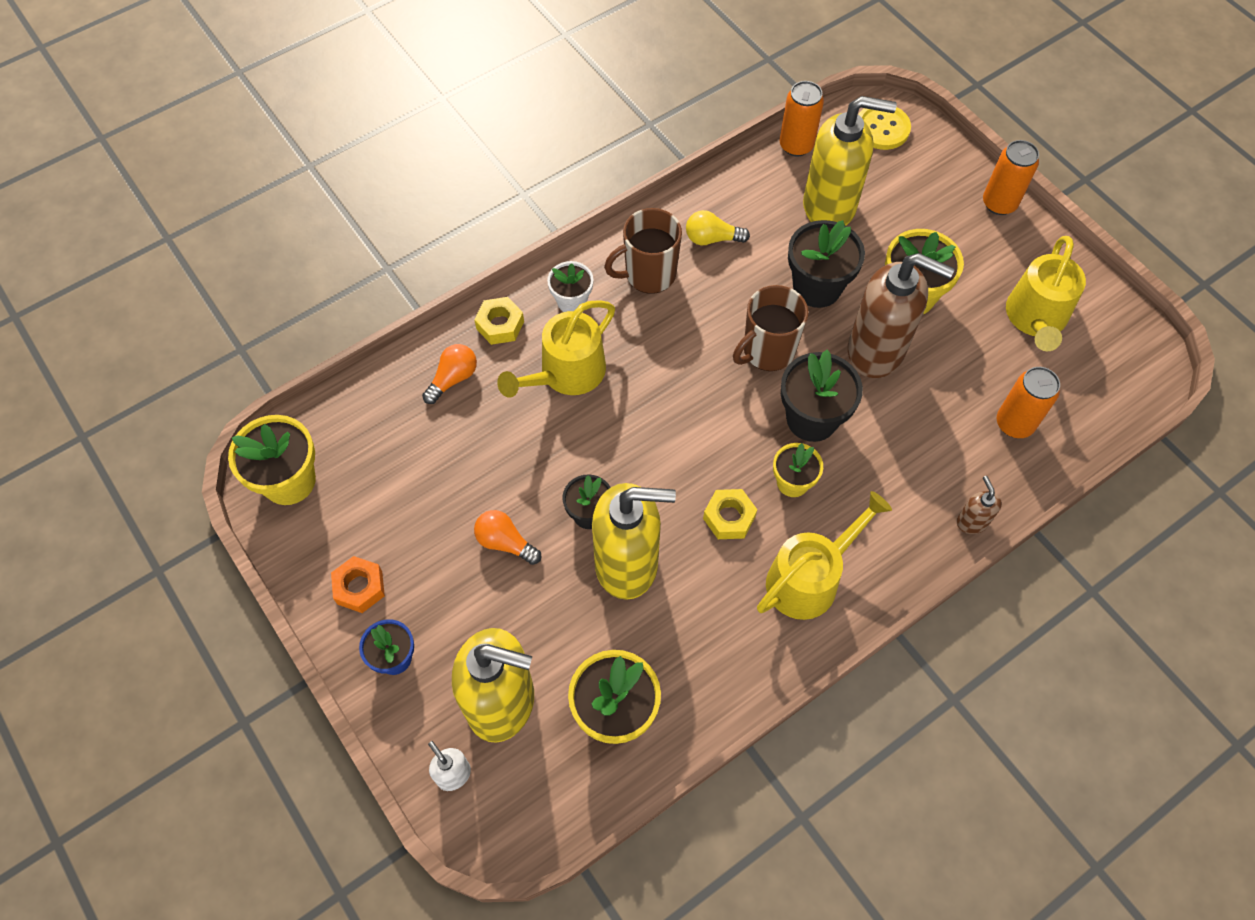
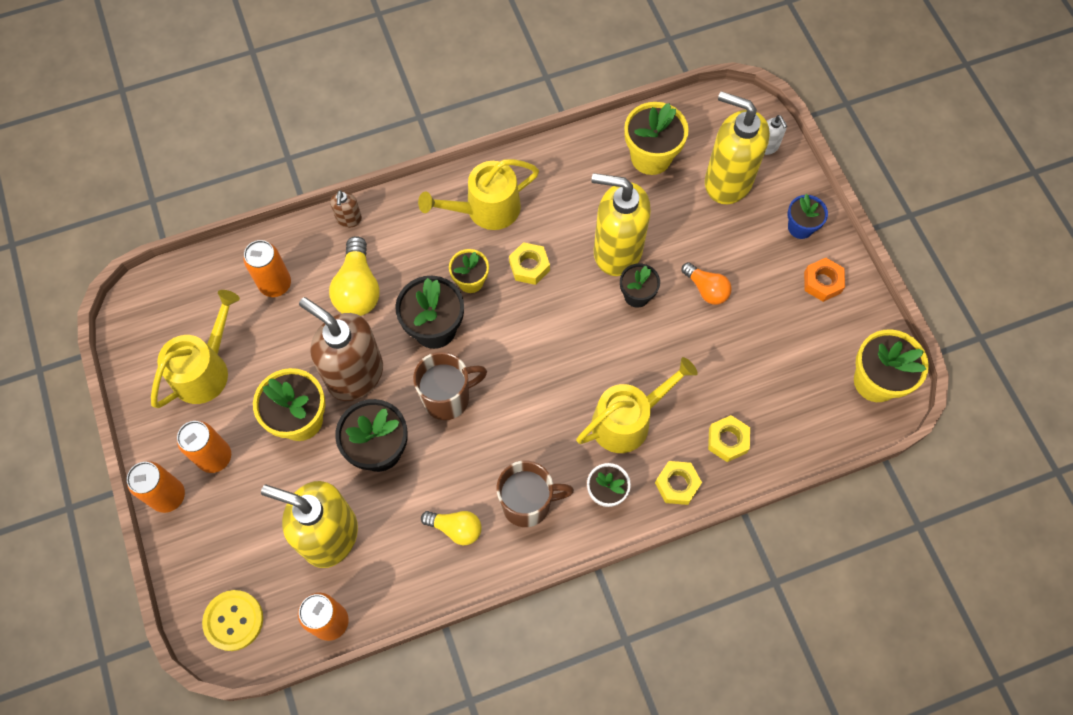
camera: 165 degrees left, 5 degrees up
(453, 379) = (727, 440): orange light bulb -> yellow nut
(919, 441) = (358, 288): none -> yellow light bulb
(975, 244) = (215, 457): none -> orange can

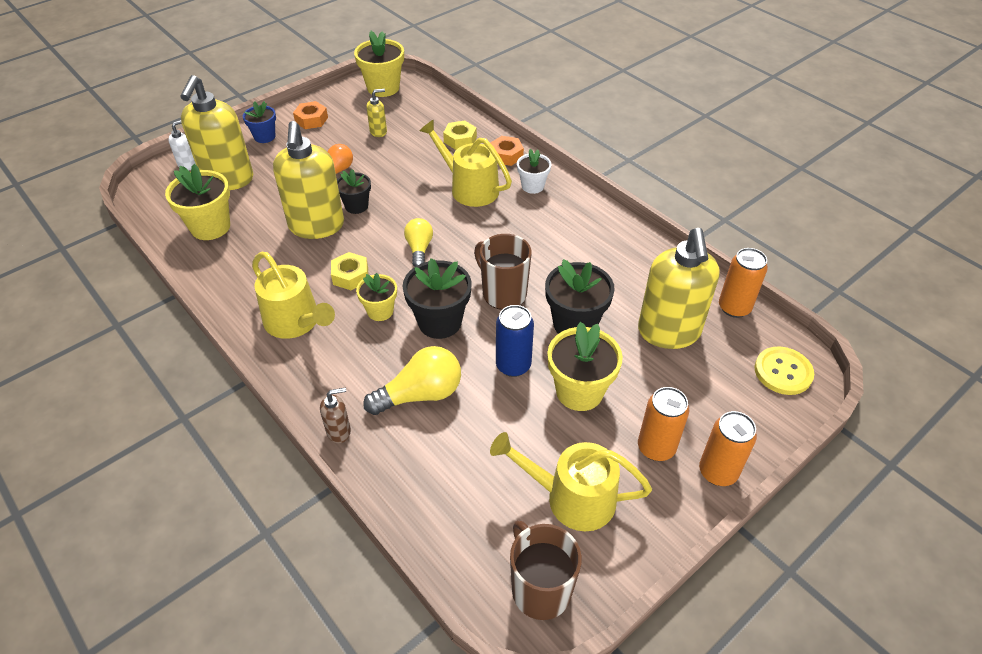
camera: 110 degrees left, 20 degrees down
(275, 284) = (443, 471): orange can -> none
(355, 374) = (513, 365): brown soap dispenser -> blue can
(455, 528) = (611, 257): yellow light bulb -> yellow light bulb (419, 249)
(527, 503) = (566, 223): brown mug -> brown mug (540, 589)
(677, 484) = (506, 155): yellow nut -> orange nut
(774, 351) = (378, 132): none -> yellow soap dispenser

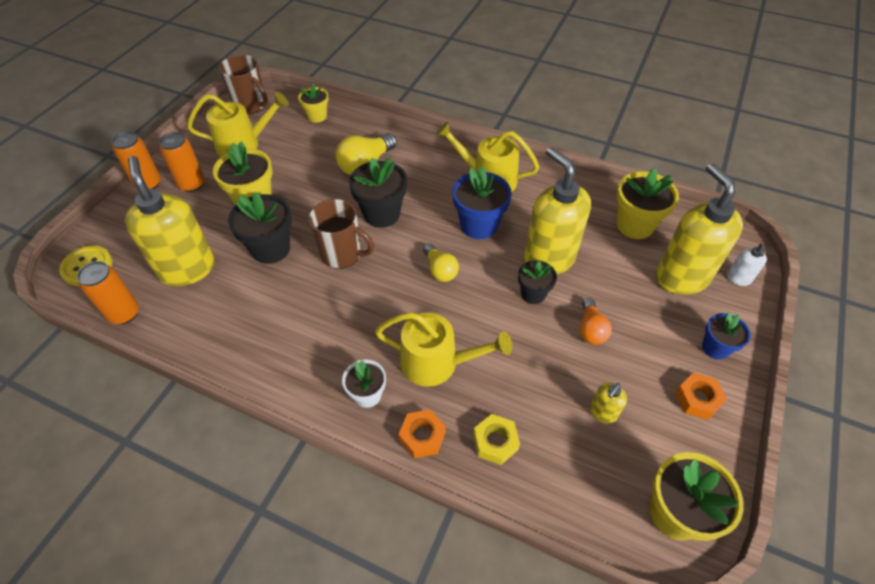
camera: 155 degrees right, 5 degrees up
(339, 431) = (403, 131): brown soap dispenser -> none
(350, 276) = (479, 225): yellow nut -> blue flower pot
(380, 311) = (433, 206): yellow flower pot -> yellow flower pot (317, 116)
(513, 365) = (309, 202): blue can -> none

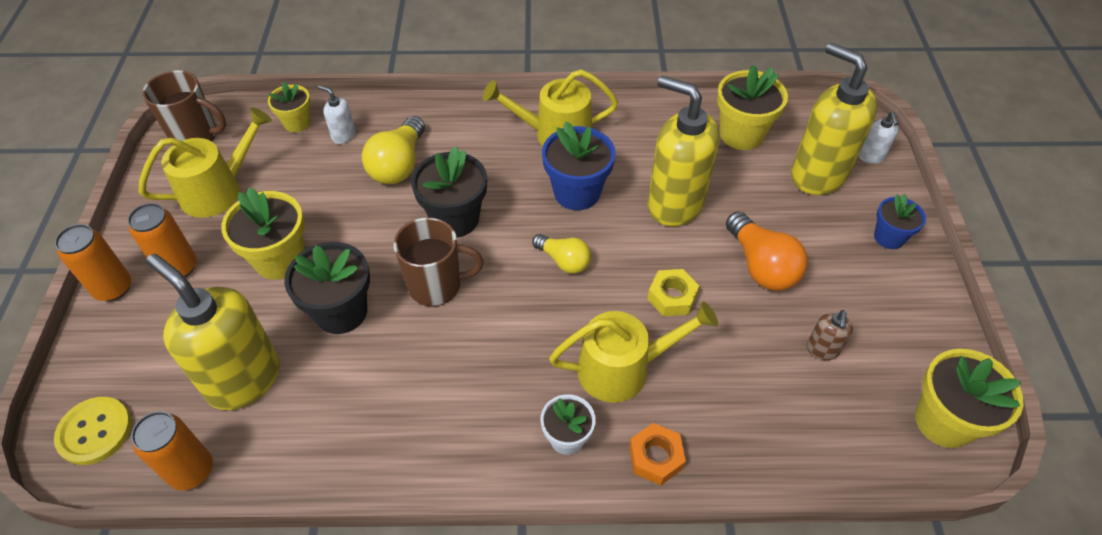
camera: 25 degrees left, 0 degrees up
(341, 133) = (343, 135): none -> white soap dispenser
(495, 442) = (735, 428): yellow nut -> yellow nut (672, 297)
(533, 294) = (680, 249): black flower pot -> none
(590, 329) = (761, 265): orange light bulb -> orange light bulb, size x1.58
(602, 413) = (822, 350): yellow soap dispenser -> brown soap dispenser
(697, 399) = (901, 297): orange nut -> none

